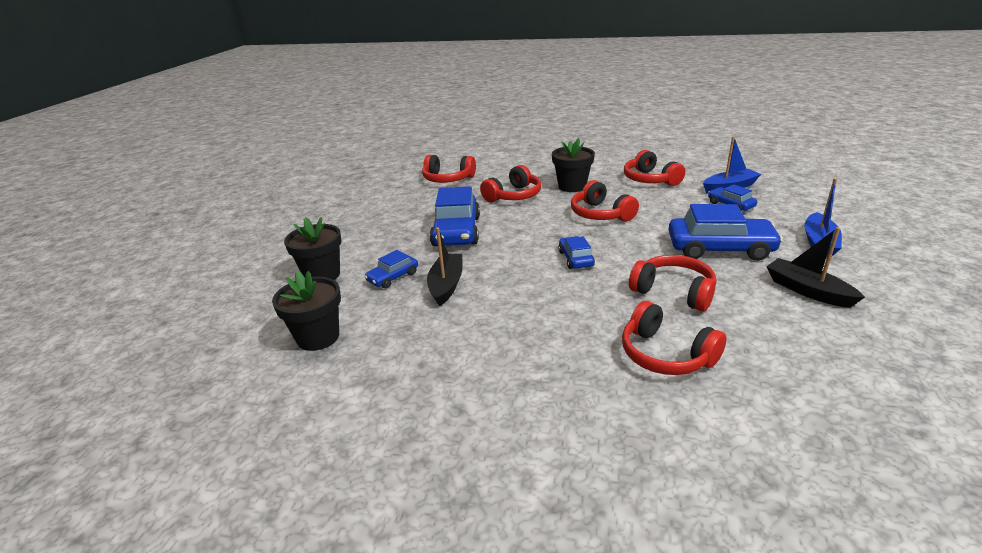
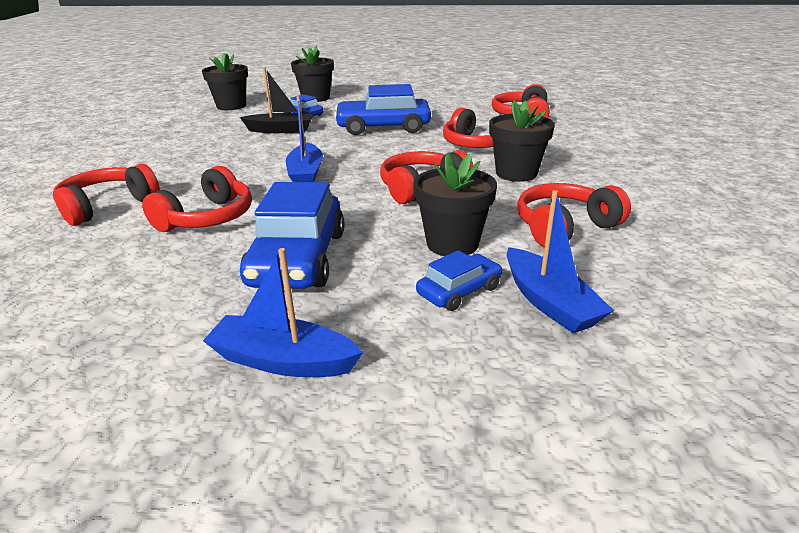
camera: 85 degrees right, 0 degrees up
(575, 259) = (306, 174): blue car -> blue boat
(680, 206) = (452, 243): none -> black flower pot
(807, 291) = (147, 309): black boat -> none

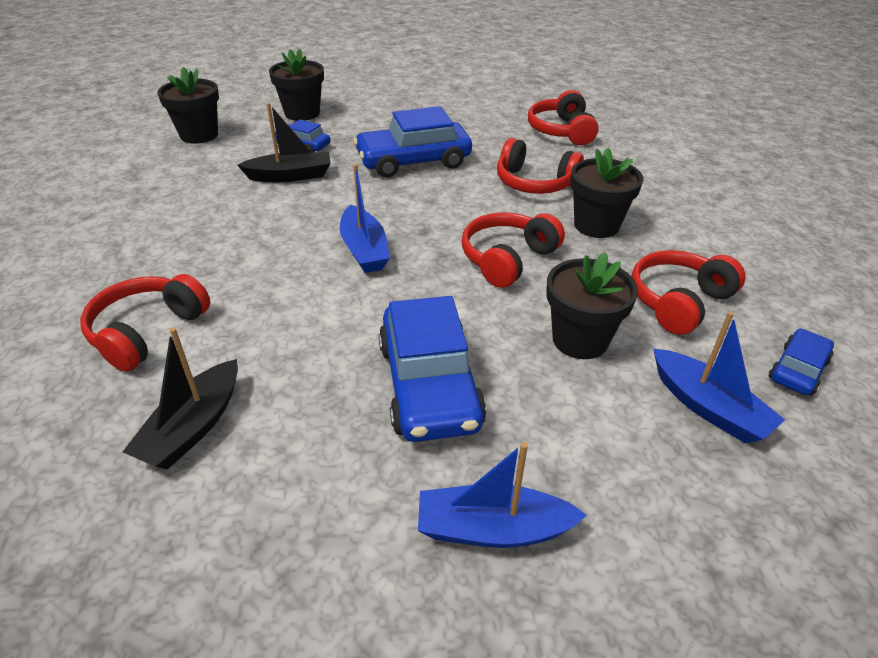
camera: 15 degrees left, 10 degrees up
(94, 263) = (193, 427): none -> black boat
(208, 218) = (288, 336): red headphones -> none
(459, 291) = (618, 405): blue car -> blue car (797, 370)

